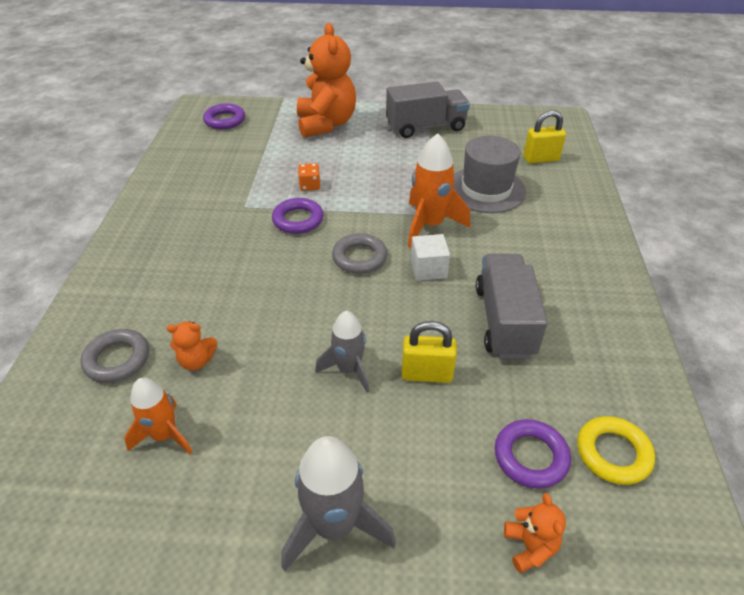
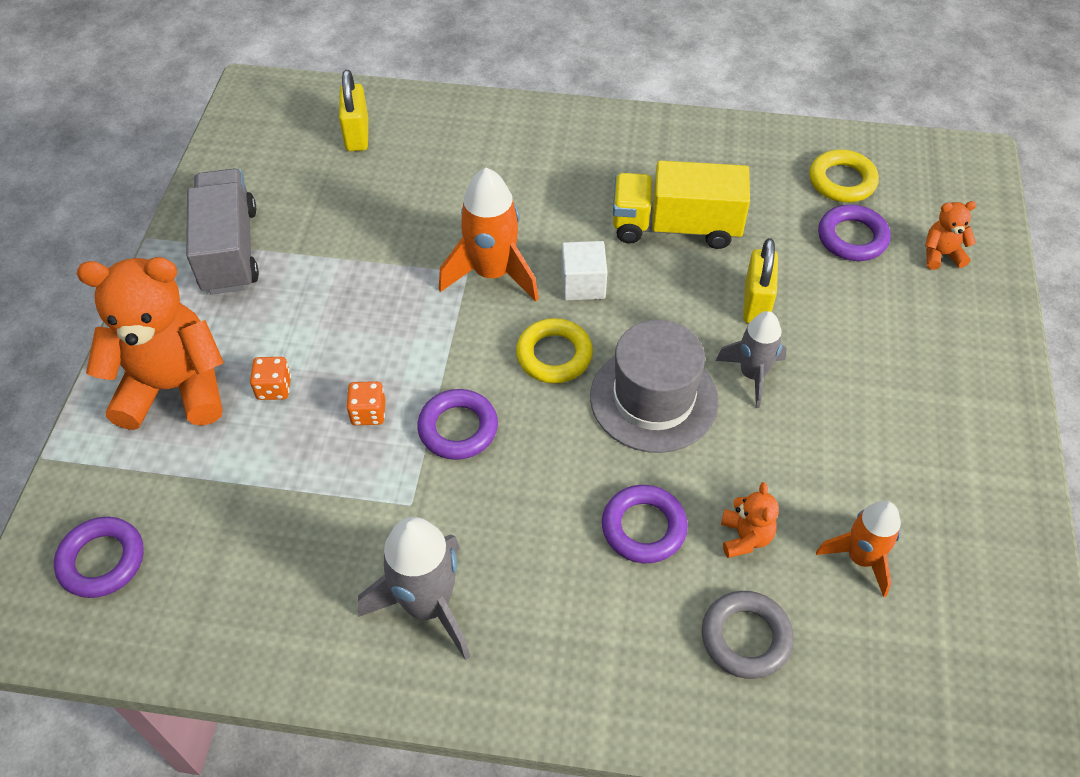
camera: 85 degrees left, 10 degrees up
(213, 306) = (643, 527): none -> purple ring
(327, 153) = (274, 388): none -> orange dice
(334, 526) = (945, 393): grey rocket -> grey rocket (427, 605)
(359, 257) = (554, 355): grey ring -> yellow ring
(486, 189) = (420, 203): grey hat -> grey hat (654, 398)
(504, 321) = (676, 227): grey truck -> yellow truck

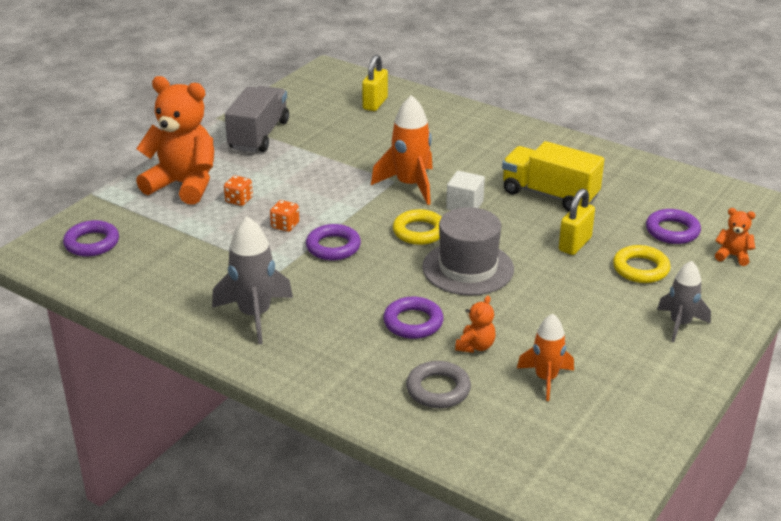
camera: 25 degrees right, 20 degrees down
(752, 375) = (544, 276): grey rocket -> grey rocket (680, 324)
(842, 181) = (689, 202): yellow ring -> yellow ring (640, 269)

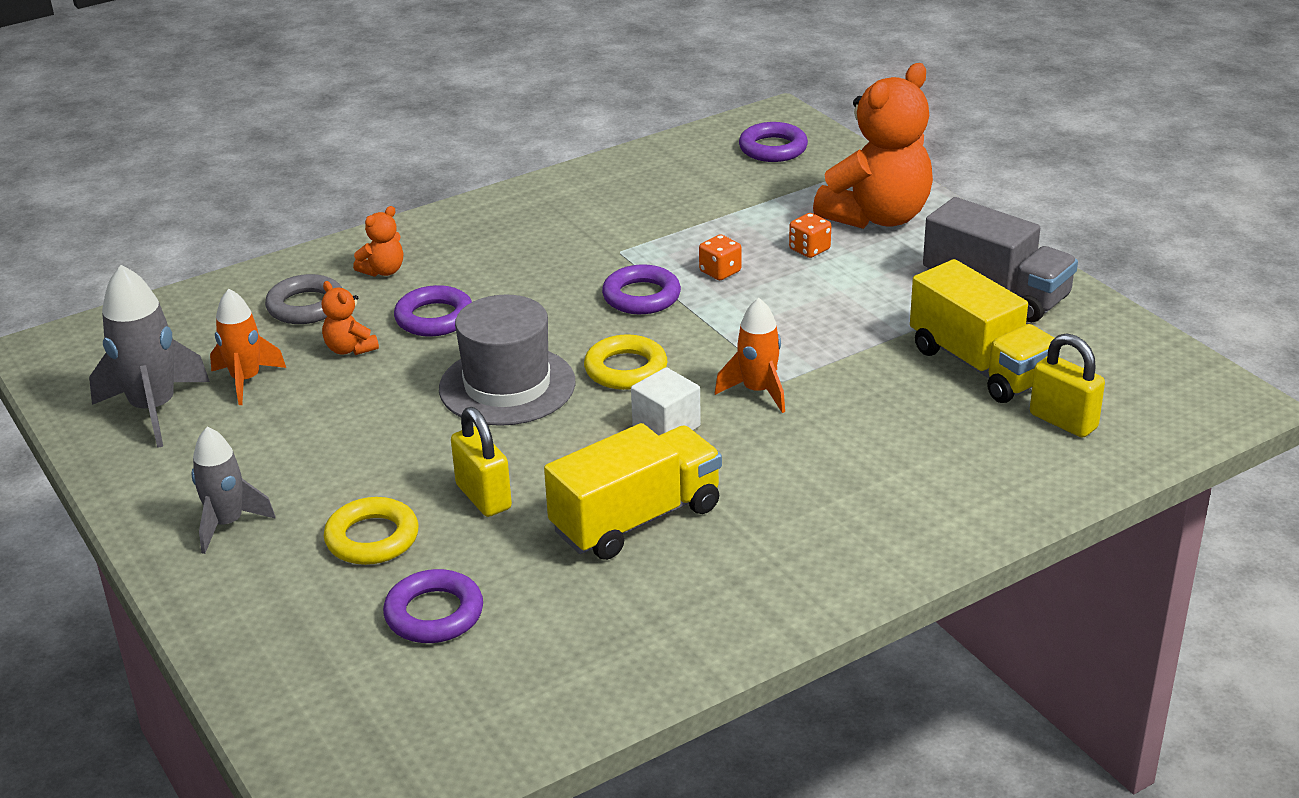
camera: 115 degrees right, 0 degrees up
(254, 315) = (543, 223): grey rocket -> grey rocket (154, 409)
(339, 129) = (980, 365): none -> yellow truck
(410, 185) = (758, 391): orange rocket -> orange rocket, size x0.65
(732, 256) = (316, 652): orange teddy bear -> orange teddy bear (383, 271)

